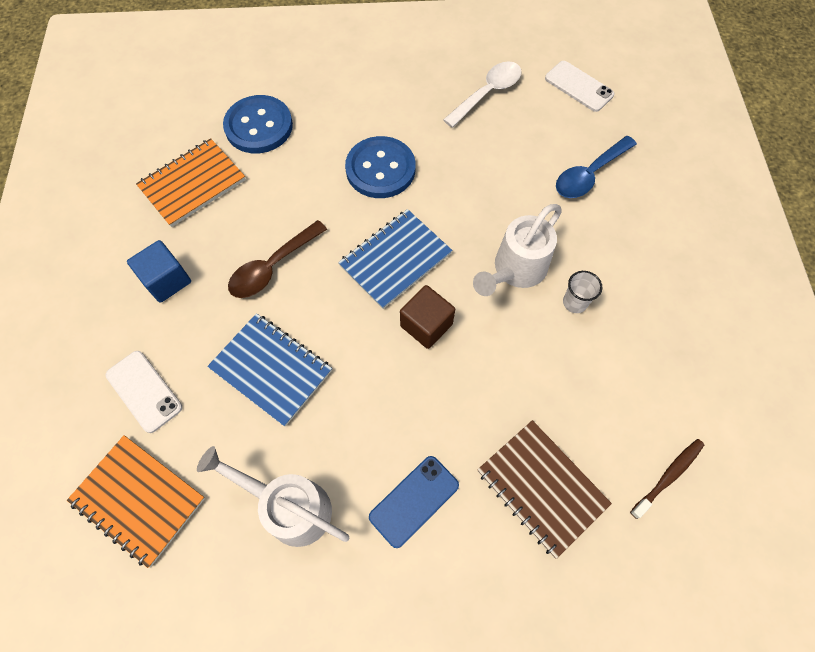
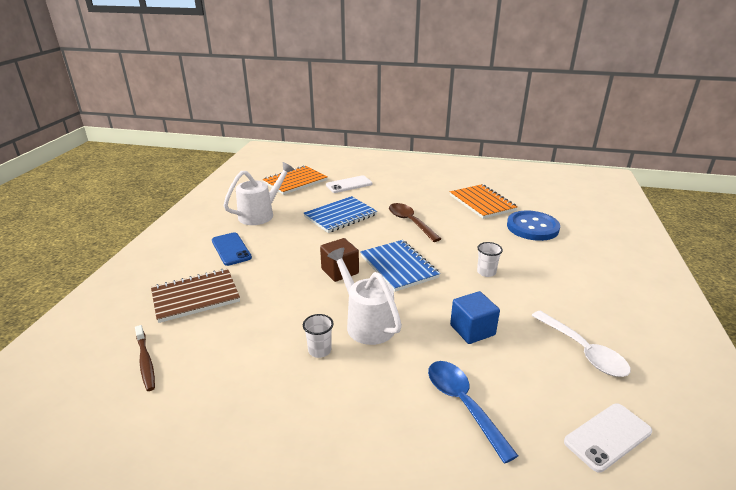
camera: 105 degrees right, 35 degrees down
(167, 280) = (413, 192): blue cube -> blue cube (472, 330)
(380, 169) = (486, 272): blue button -> white cup

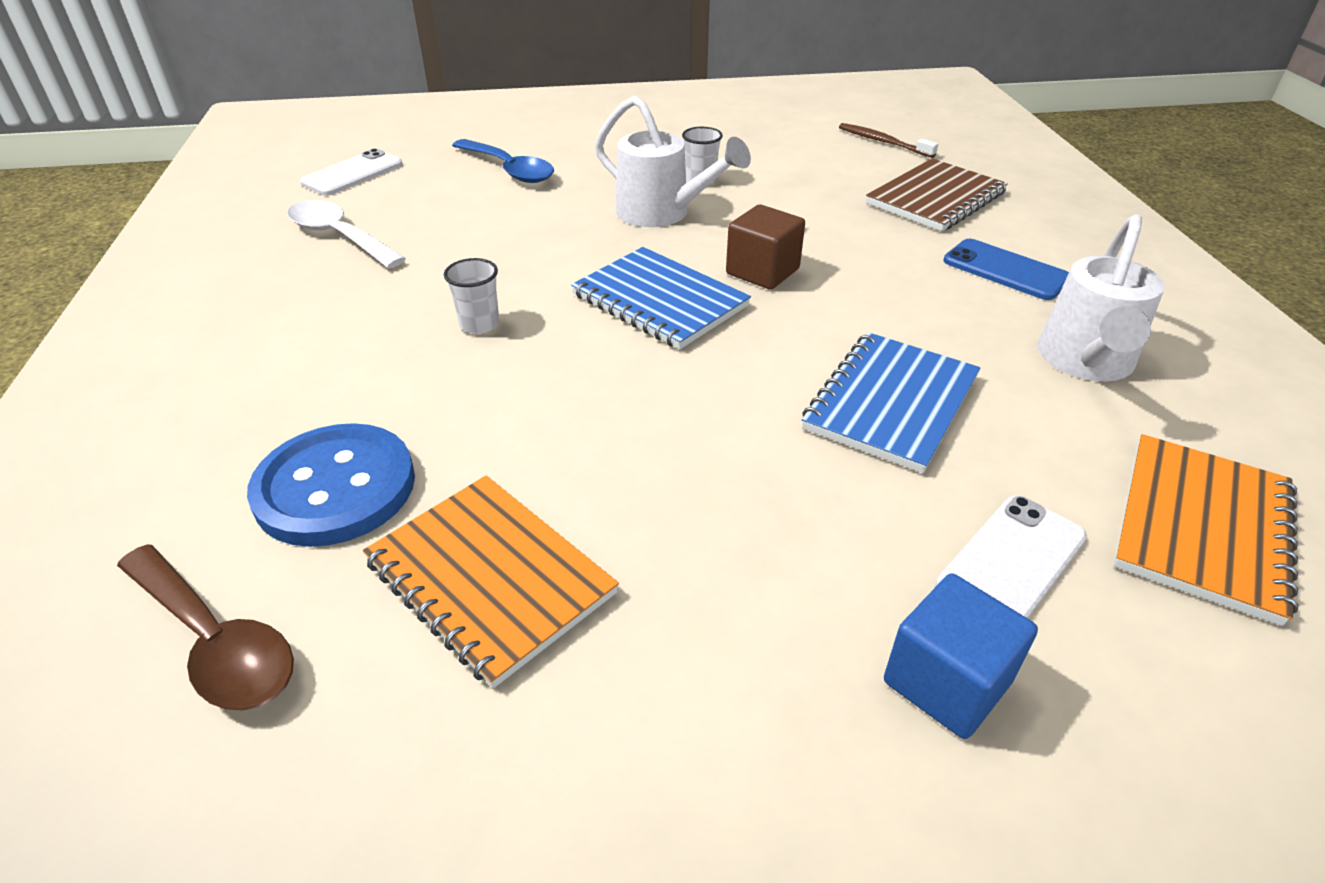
camera: 160 degrees right, 10 degrees up
(410, 222) = (694, 424): brown spoon -> brown spoon (215, 641)
(472, 330) = (502, 232): blue cube -> blue cube (946, 682)

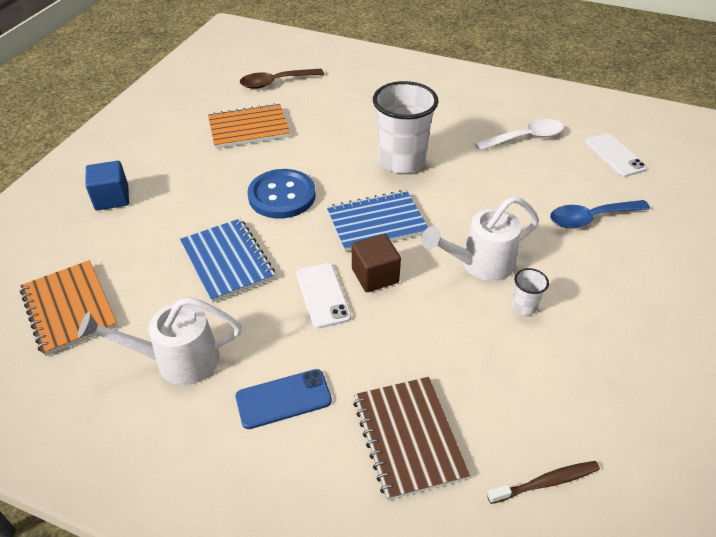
camera: 120 degrees right, 5 degrees up
(335, 488) = (321, 108): blue button -> blue button (282, 196)
(479, 324) = (401, 161): white cup -> white cup, size x2.31
(1012, 562) = (124, 241): white phone -> white phone (322, 295)
(1085, 362) = (177, 360): white watering can -> white watering can turned 60 degrees counterclockwise

